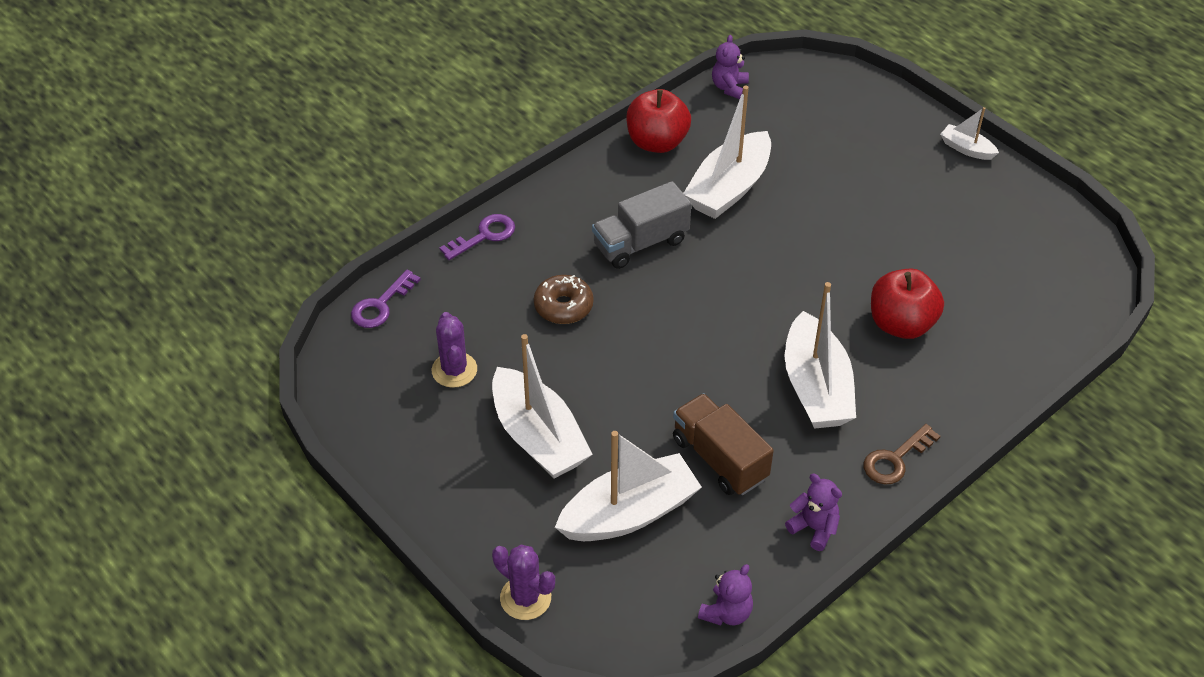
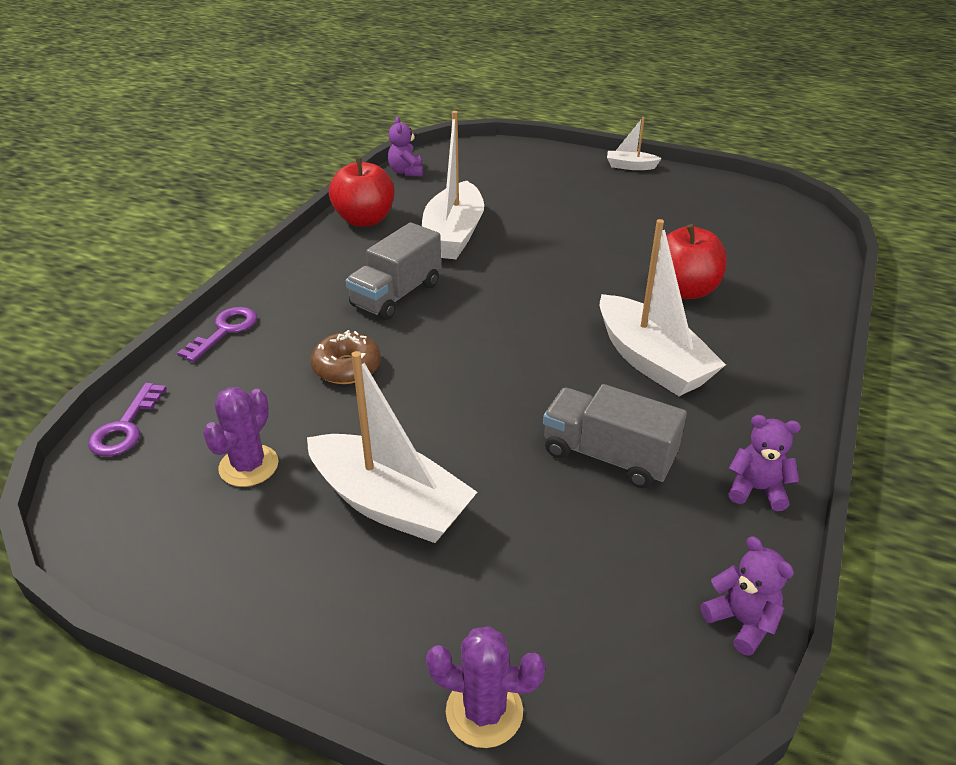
camera: 25 degrees left, 10 degrees down
(454, 370) = (249, 466): purple cactus -> purple cactus turned 60 degrees clockwise
(629, 513) = (549, 549): white boat -> none
(719, 459) = (608, 456): brown truck -> grey truck
(726, 612) = (741, 621): purple teddy bear -> purple teddy bear turned 45 degrees counterclockwise
(895, 459) = (776, 397): brown key -> none

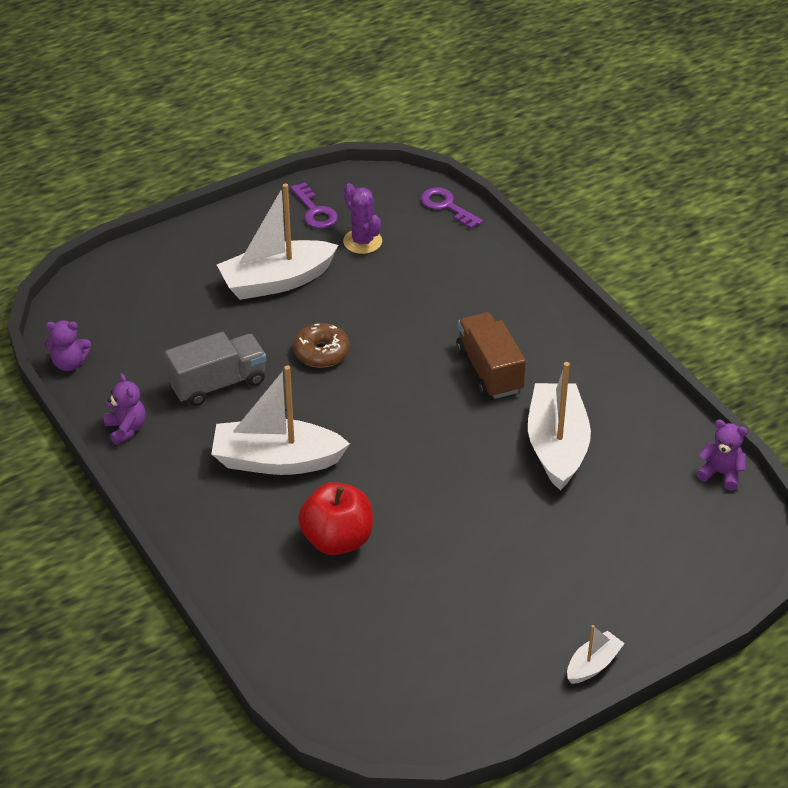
camera: 125 degrees right, 5 degrees up
(225, 331) = (519, 271): purple key -> purple key (315, 211)
(347, 367) = (419, 311): brown donut -> brown donut (321, 352)
(364, 220) = (635, 402): red apple -> none
(396, 295) = (489, 370): grey truck -> brown truck
(453, 235) = (557, 446): white boat -> white boat turned 45 degrees clockwise
(484, 711) = (128, 260): purple cactus -> none
(757, 489) = (126, 429): purple teddy bear -> purple teddy bear turned 75 degrees counterclockwise

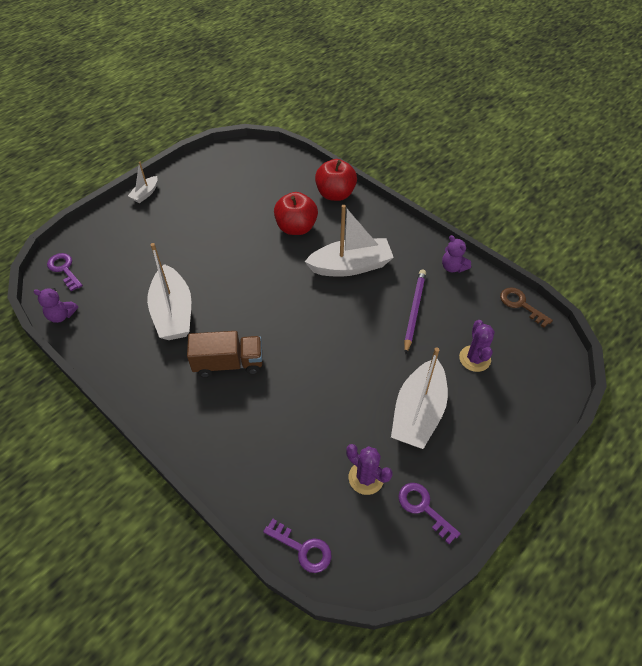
camera: 165 degrees right, 10 degrees up
(69, 363) = (521, 305): purple teddy bear -> brown key
(175, 318) = (474, 358): none -> purple cactus
(218, 383) = (414, 311): grey truck -> purple pencil
(245, 590) = (335, 194): none -> red apple
(276, 281) = (418, 413): white boat -> white boat turned 150 degrees clockwise
(321, 352) = (355, 352): brown donut -> none
(489, 370) = (228, 363): brown truck -> brown truck turned 60 degrees counterclockwise
(727, 544) = (64, 269): none -> purple key

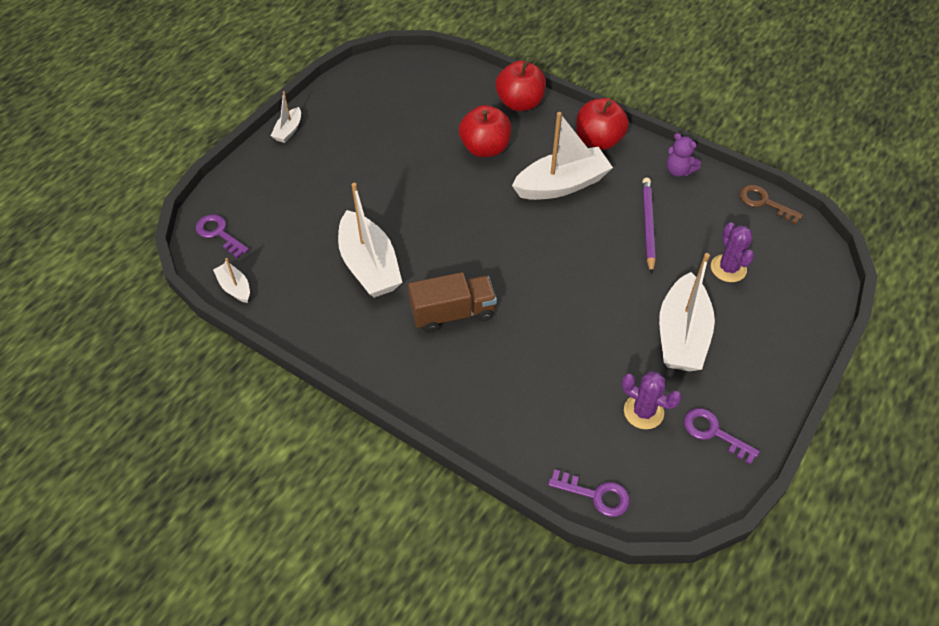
camera: 10 degrees left, 0 degrees up
(61, 315) = (235, 287): purple teddy bear -> white boat
(391, 233) = (598, 141): none -> red apple

